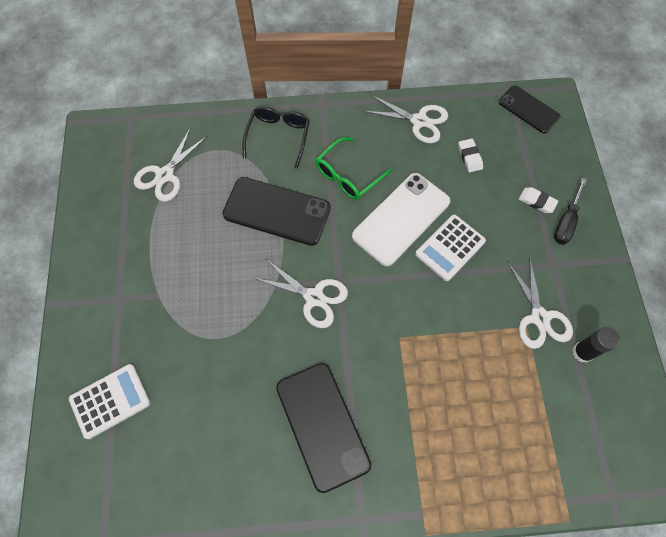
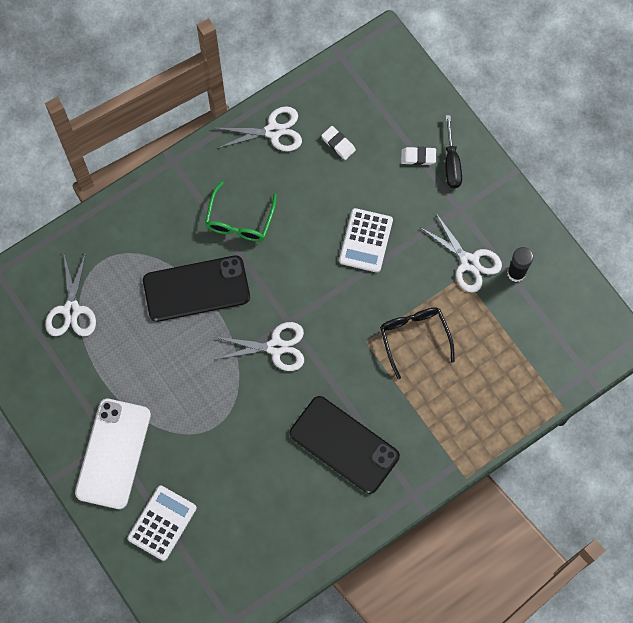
camera: 30 degrees left, 5 degrees up
(278, 137) = (152, 216): black glasses -> black glasses (414, 337)
(401, 219) = (310, 236): white phone -> white phone (113, 453)
(529, 109) = (367, 66): black phone -> none

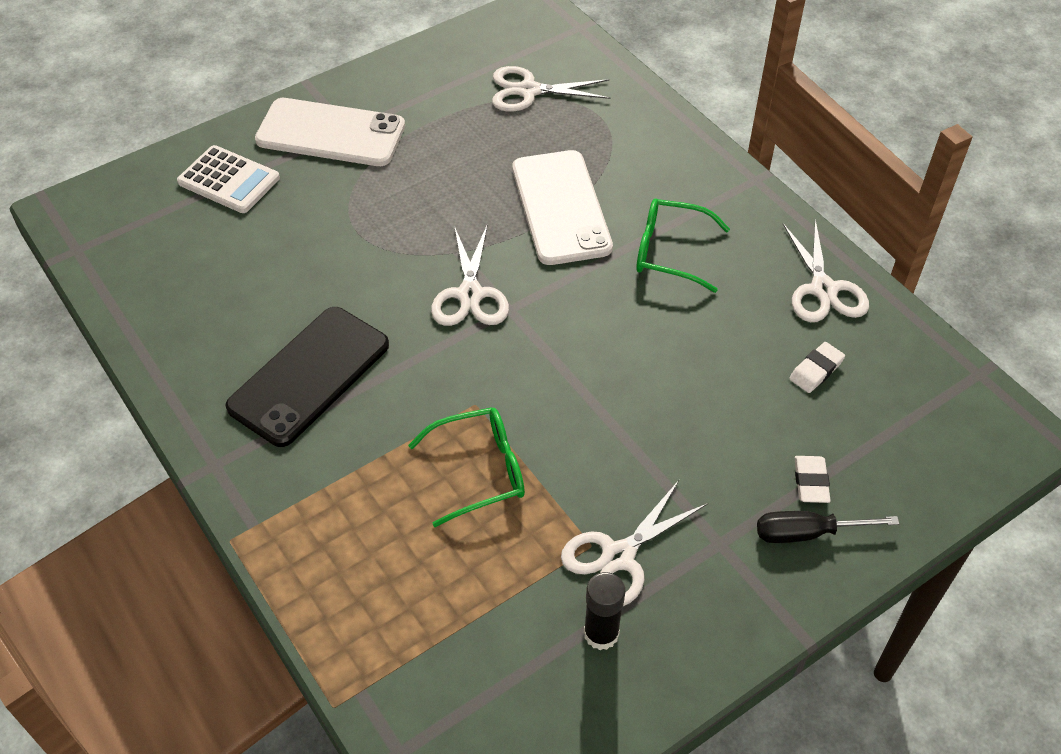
camera: 90 degrees right, 20 degrees down
(196, 289) = (560, 207): black phone -> white phone
(366, 240) = (649, 406): white calculator -> none
(414, 337) = (480, 471): black glasses -> green glasses

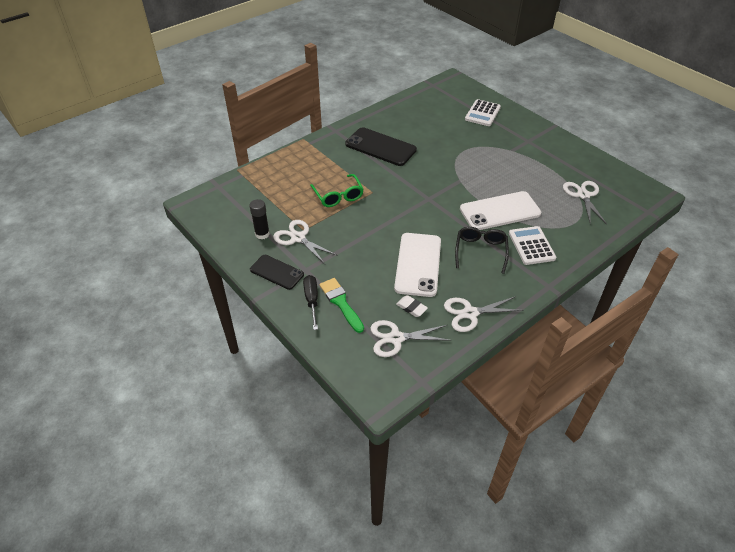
camera: 85 degrees right, 5 degrees down
(330, 133) = (523, 136): white phone -> white phone (418, 264)
(470, 295) = (434, 186): white scissors -> white scissors (396, 338)
(657, 182) = (531, 246): none -> white calculator
(670, 252) = (480, 251): green glasses -> black glasses
(727, 600) = (276, 272): none -> black phone
(811, 482) = (341, 303): white eraser -> green brush

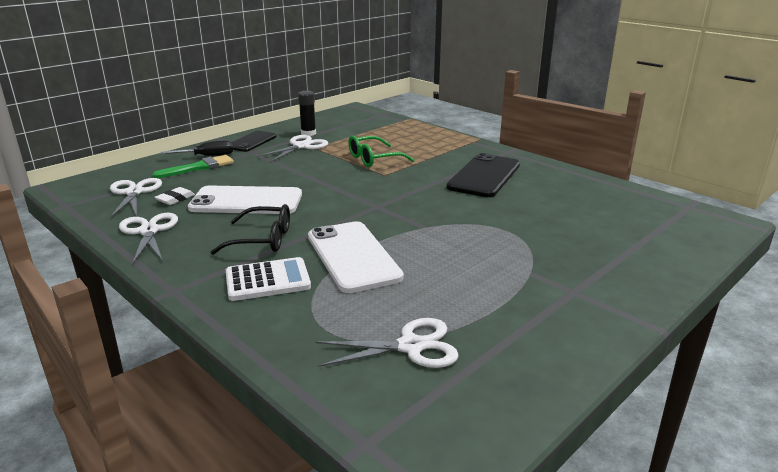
camera: 85 degrees right, 20 degrees down
(482, 113) = (635, 248): white calculator -> none

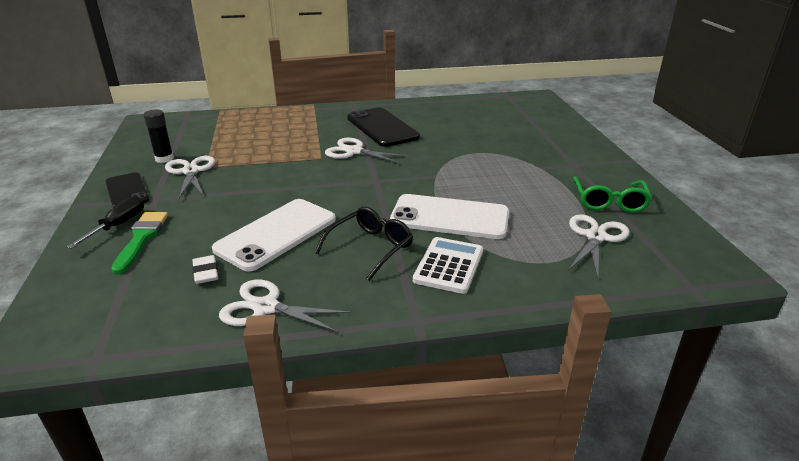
camera: 55 degrees left, 5 degrees up
(134, 192) = (141, 296): white scissors -> white scissors (354, 151)
(373, 159) = (281, 152): green glasses -> green glasses (609, 202)

